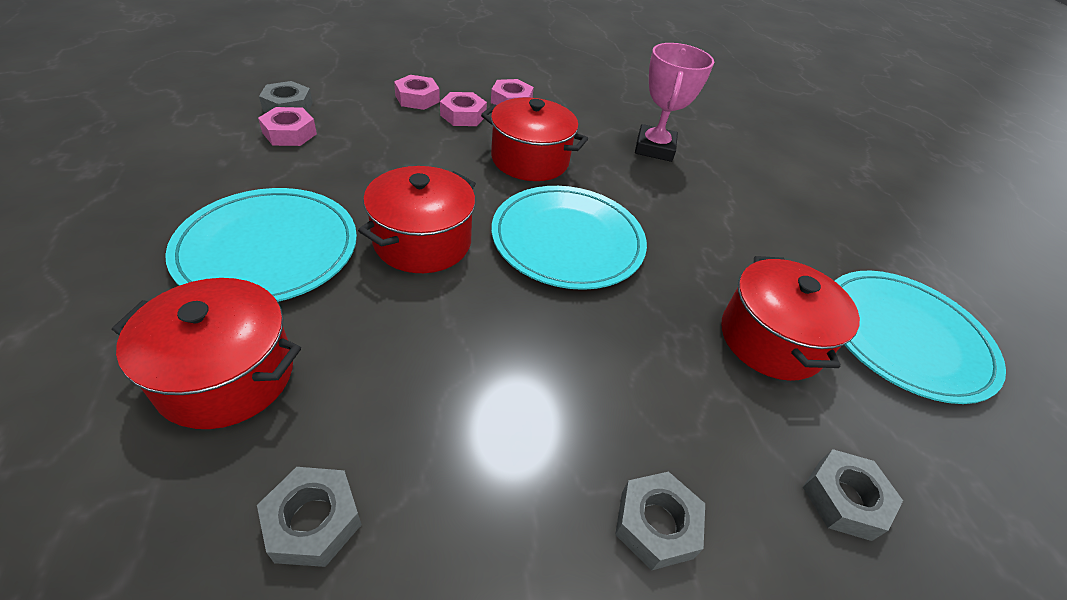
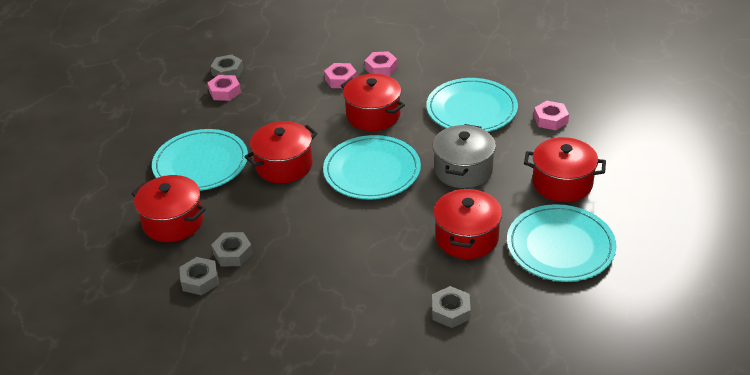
camera: 25 degrees right, 5 degrees down
(417, 98) = (313, 65): pink nut -> pink nut (550, 119)
(654, 148) = (471, 109): pink trophy -> turquoise plate
(656, 524) = (347, 305): grey nut -> grey nut (233, 253)
(695, 229) = (463, 170): none -> grey pot
(831, 239) = (562, 183): none -> red pot

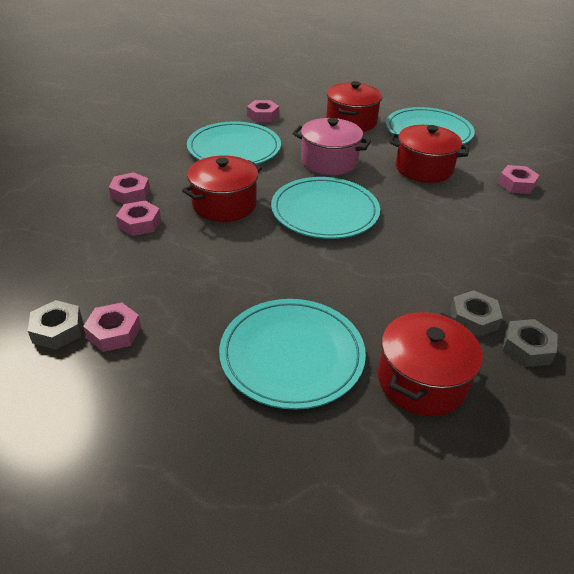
camera: 90 degrees left, 0 degrees up
(284, 165) = (307, 274): red pot -> none
(451, 311) = (516, 184): grey nut -> pink nut
(463, 170) = (329, 161): grey pot -> pink pot

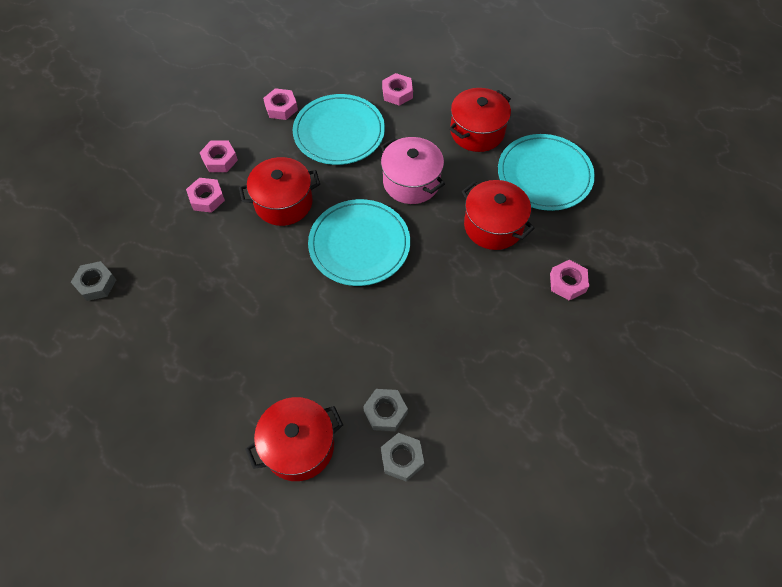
camera: 30 degrees right, 20 degrees up
(114, 332) = (128, 302): pink nut -> pink nut (281, 108)
(292, 355) = (228, 379): turquoise plate -> none

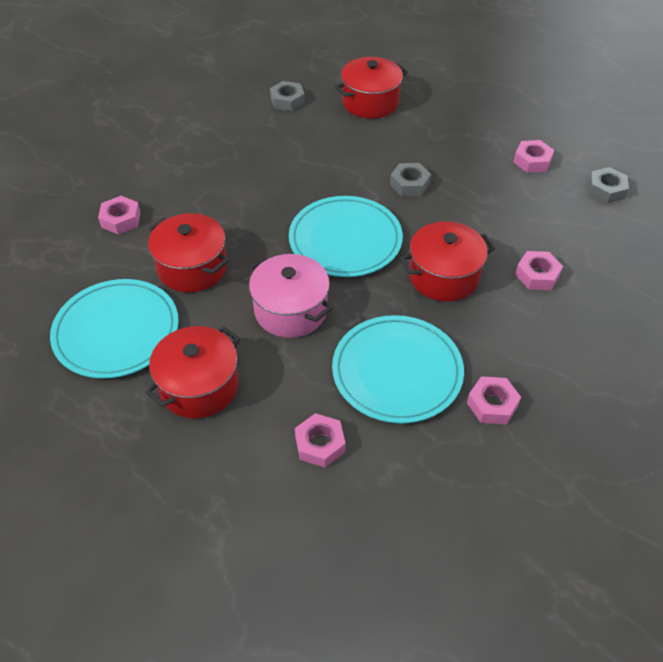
camera: 175 degrees right, 10 degrees down
(220, 160) = (544, 321): pink nut -> pink nut (532, 161)
(385, 412) = (303, 123): grey nut -> grey nut (409, 184)

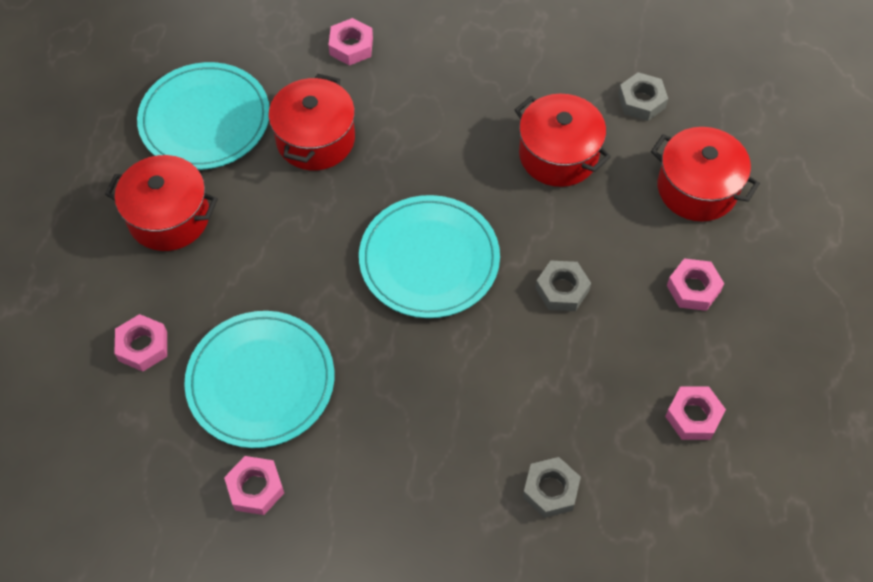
camera: 65 degrees right, 10 degrees up
(291, 310) = (299, 251): pink pot -> none
(443, 276) = (422, 380): red pot -> red pot (558, 155)
(537, 275) = (475, 481): pink nut -> pink nut (693, 288)
(606, 190) = (687, 525): grey nut -> grey nut (550, 490)

